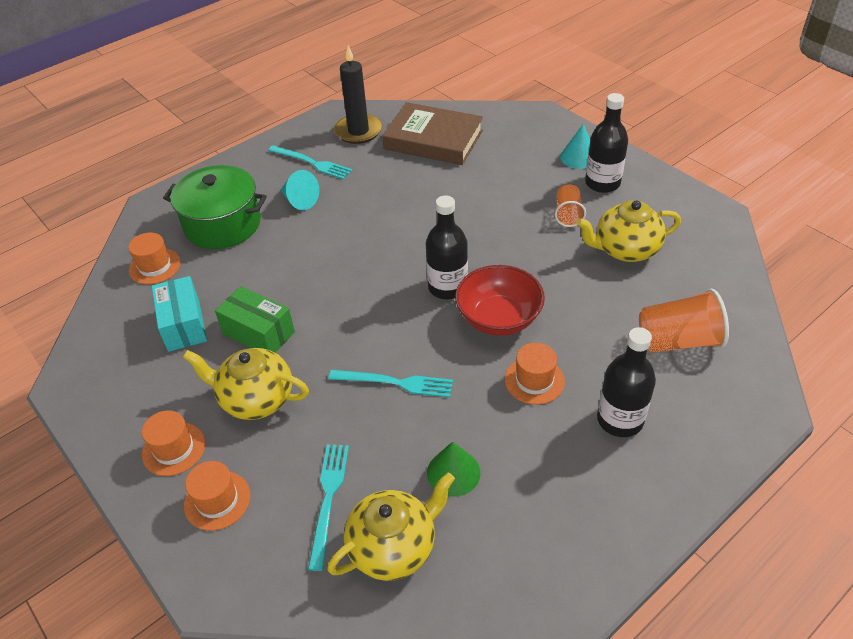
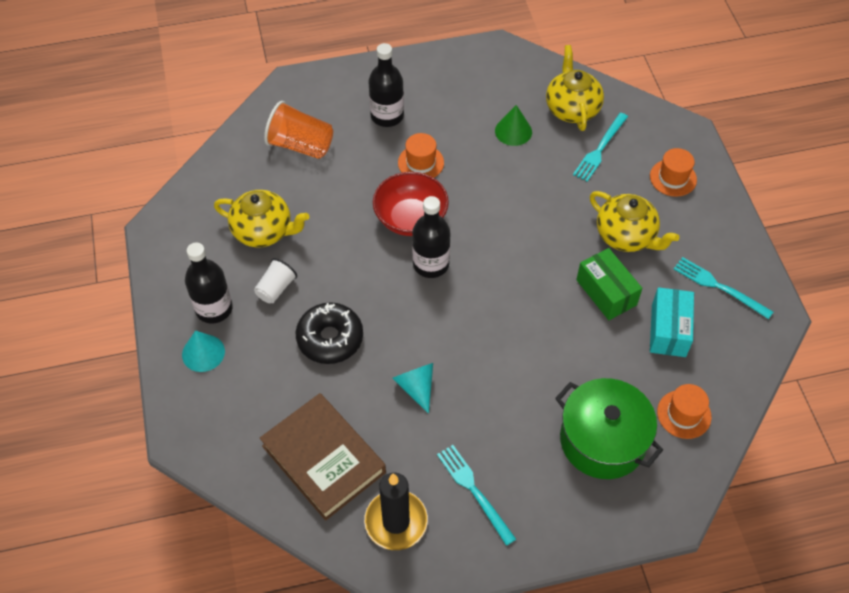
camera: 155 degrees left, 10 degrees up
(174, 449) = (696, 224): orange hat -> none
(299, 200) = (512, 435): turquoise cone -> turquoise cone (416, 387)
(393, 547) = (572, 109): yellow teapot -> yellow teapot turned 90 degrees clockwise
(395, 383) = (518, 203): turquoise fork -> turquoise fork (719, 287)
(490, 201) = (330, 338): none -> black donut
(568, 214) = (276, 288): orange cup -> white cup

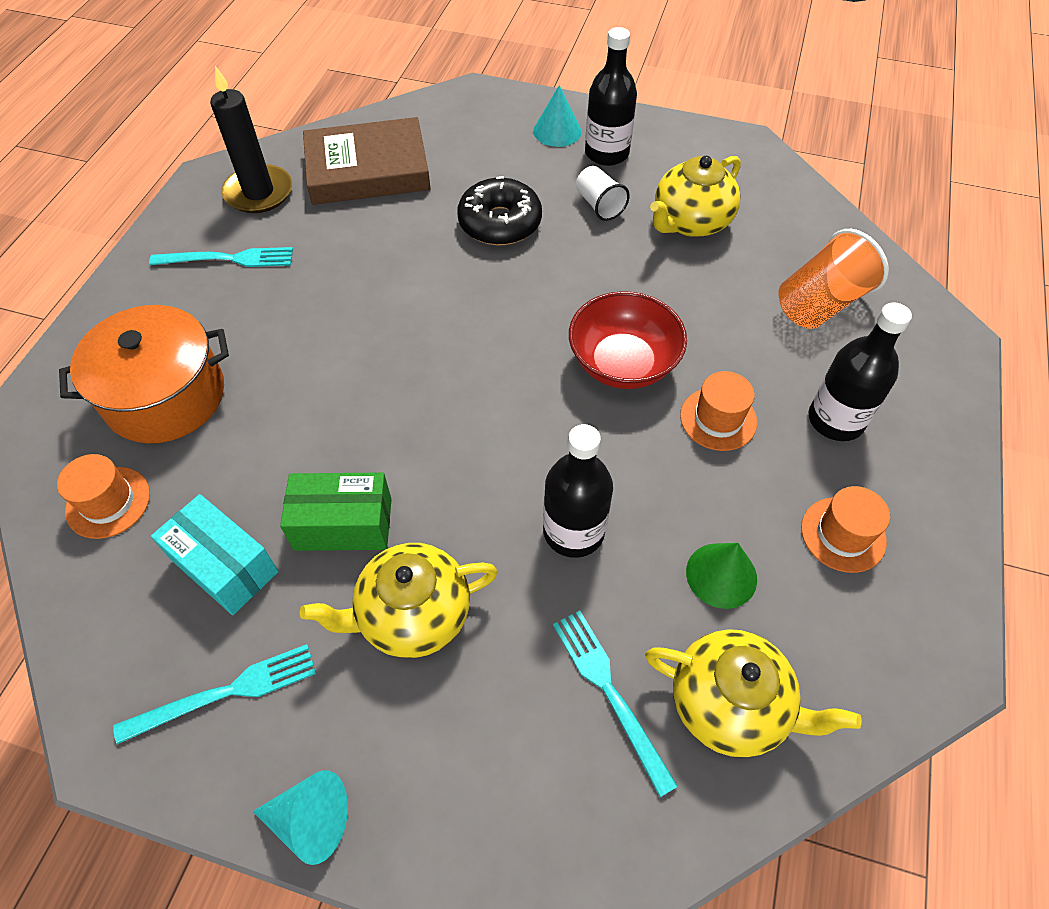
camera: 120 degrees right, 0 degrees up
(416, 387) = (382, 265): turquoise cone -> turquoise cone (311, 819)
(431, 264) = (535, 351): black bottle -> black bottle (573, 531)
(602, 440) = (165, 396): green pot -> orange pot
(673, 178) = (473, 780): orange hat -> orange hat (843, 534)

